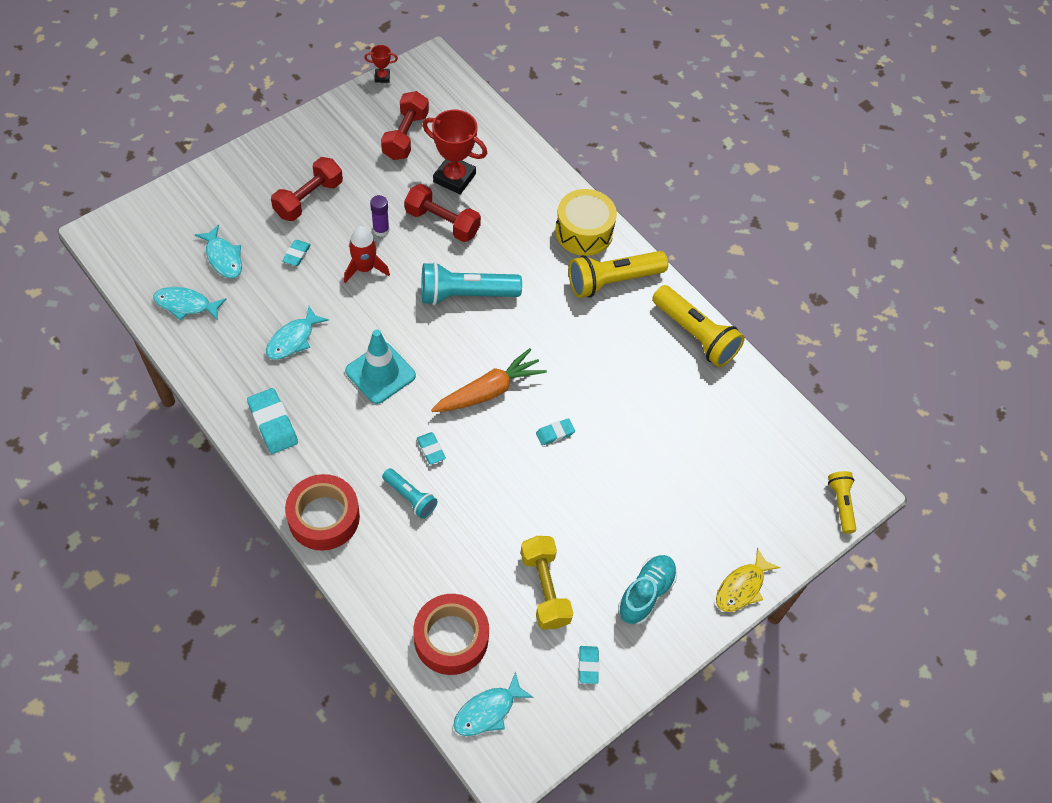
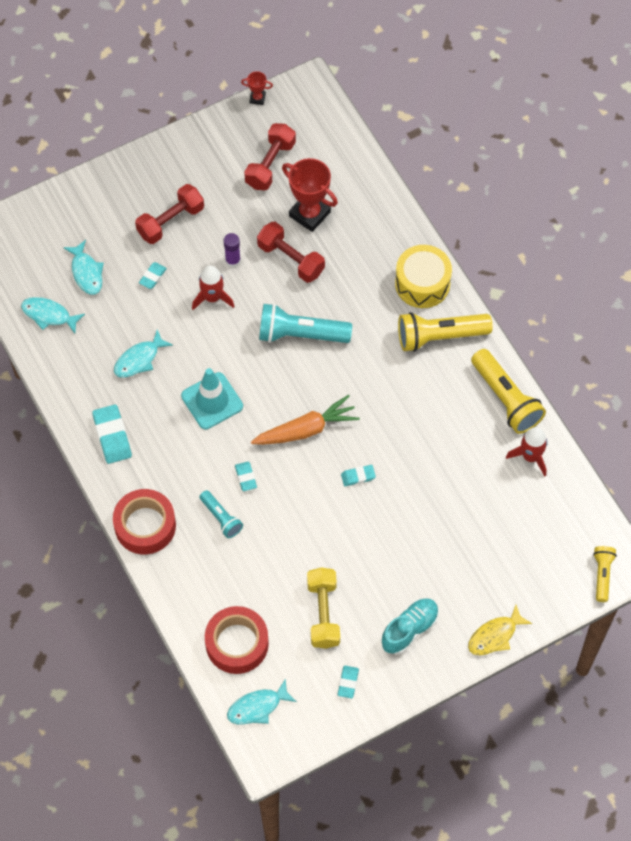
camera: 15 degrees right, 5 degrees up
(734, 390) = (530, 456): none -> red rocket

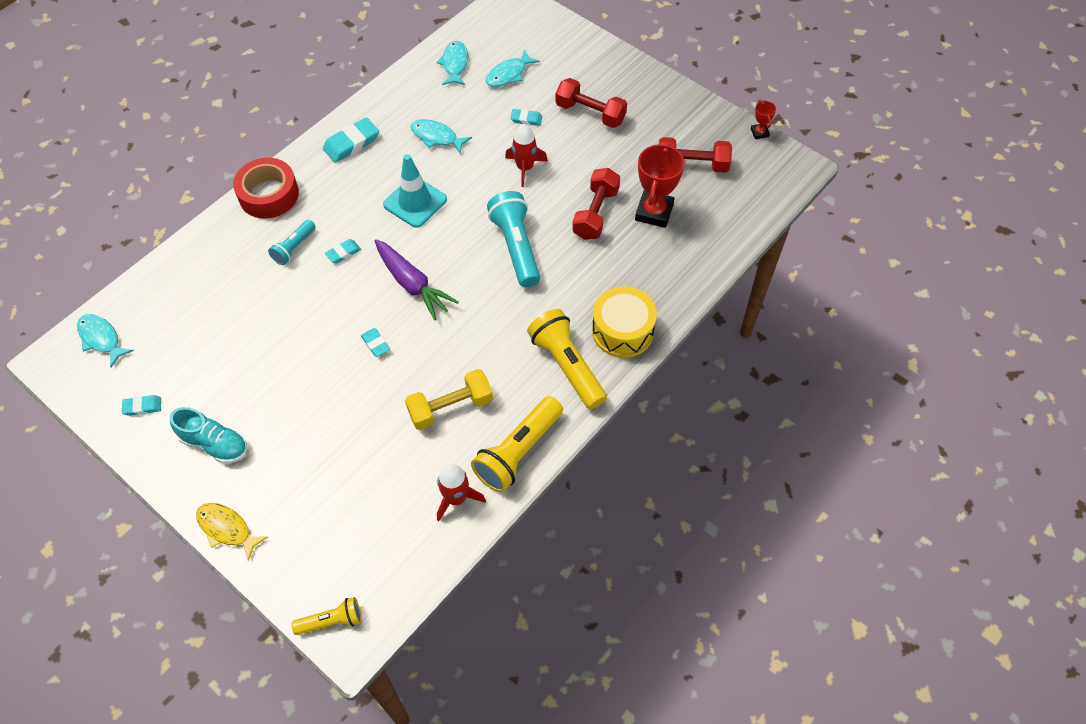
camera: 70 degrees right, 5 degrees down
(233, 260) = (572, 170): purple glue stick -> none
(237, 643) = (165, 301): red tape -> none
(306, 429) = (412, 284): orange carrot -> purple carrot
(323, 613) = (214, 361): yellow dumbbell -> yellow dumbbell (450, 407)

